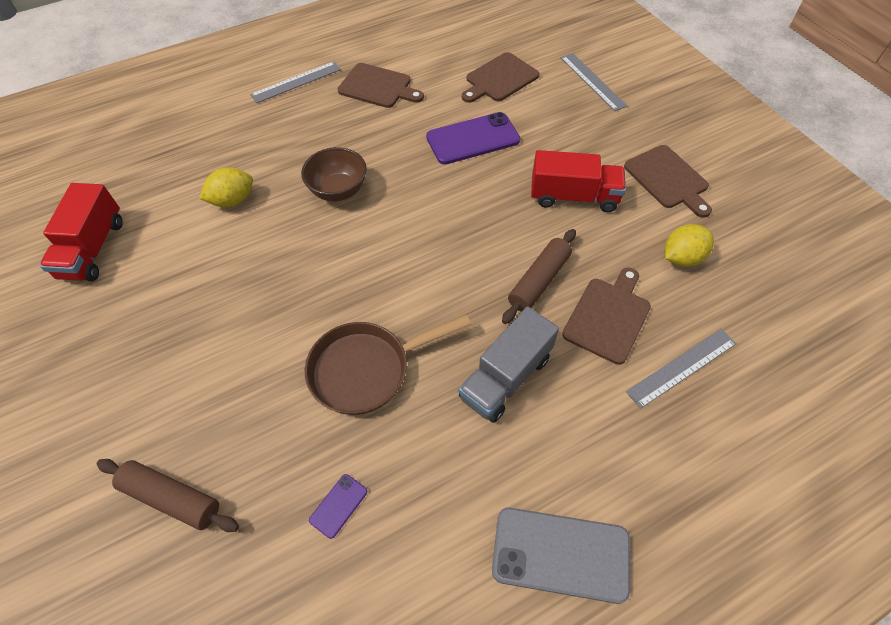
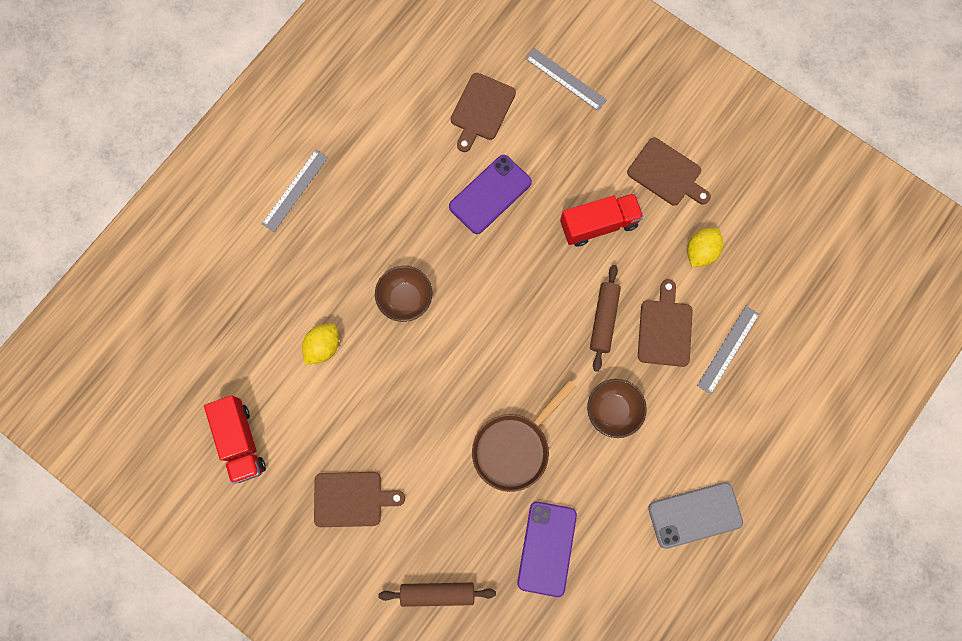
camera: 25 degrees left, 20 degrees up
(338, 505) = (546, 548): purple phone -> purple phone, size x2.17
(378, 87) = (375, 165): brown cutting board -> brown cutting board (352, 499)
(505, 377) = (613, 410): grey truck -> brown bowl

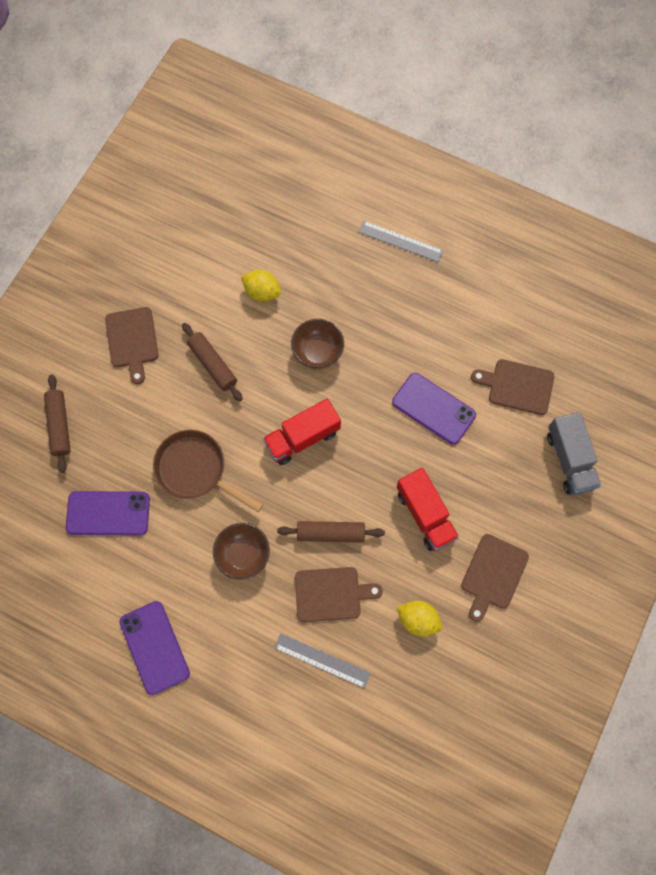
camera: 80 degrees right, 5 degrees down
(240, 441) = (170, 244): red truck -> red truck (302, 438)
(398, 412) = (213, 364): none -> brown rolling pin
(565, 79) = (569, 460): grey ruler -> grey truck
(695, 515) = (154, 647): grey phone -> purple phone

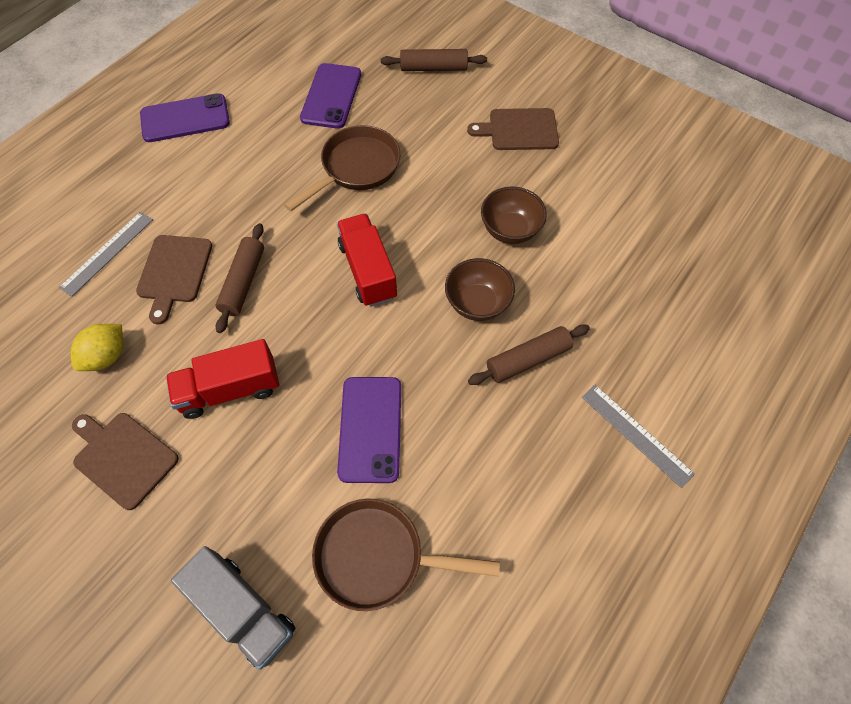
camera: 100 degrees right, 10 degrees down
(213, 364) = (478, 196): brown rolling pin -> brown rolling pin (528, 359)
(243, 555) = (249, 198): brown bowl -> brown bowl (510, 230)
(262, 292) = (568, 255): yellow lemon -> none
(400, 241) = (636, 434): grey ruler -> grey ruler turned 75 degrees counterclockwise
(433, 408) = (370, 429): purple phone -> purple phone turned 45 degrees counterclockwise
(517, 386) = (378, 557): brown cutting board -> brown pan
(569, 460) = (243, 610): grey truck -> grey truck turned 135 degrees counterclockwise

